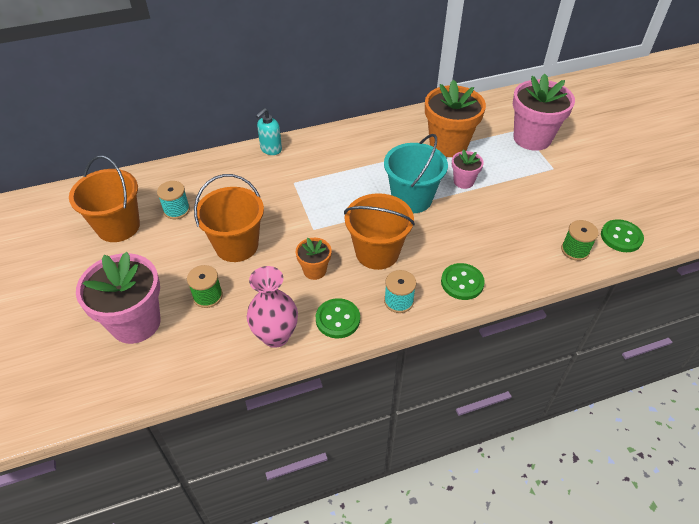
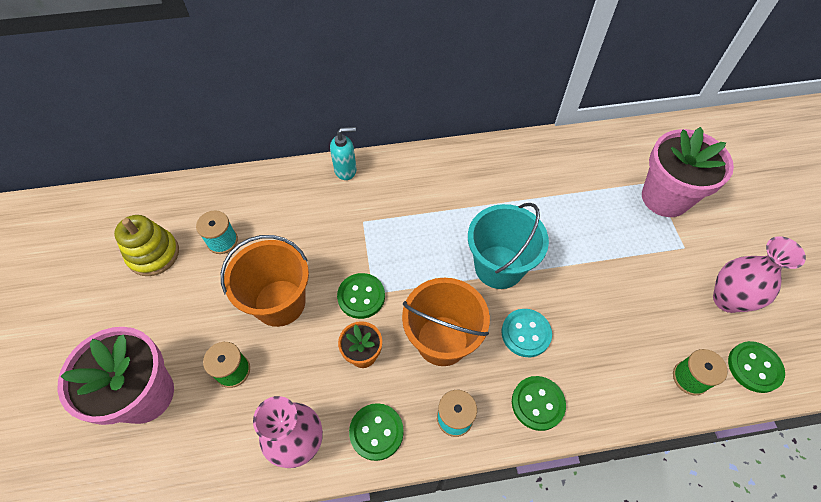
camera: 10 degrees right, 10 degrees up
(118, 226) = (153, 254): orange bucket -> yellow stacking toy
(271, 149) = (346, 170): turquoise soap dispenser -> turquoise soap dispenser turned 150 degrees counterclockwise
(304, 232) = (361, 296): none -> green button
(443, 239) = (526, 333): none -> turquoise button
(448, 144) = (558, 193): orange flower pot -> none
(463, 181) = (567, 250): pink flower pot -> none
(592, 197) = (727, 299): none -> pink vase

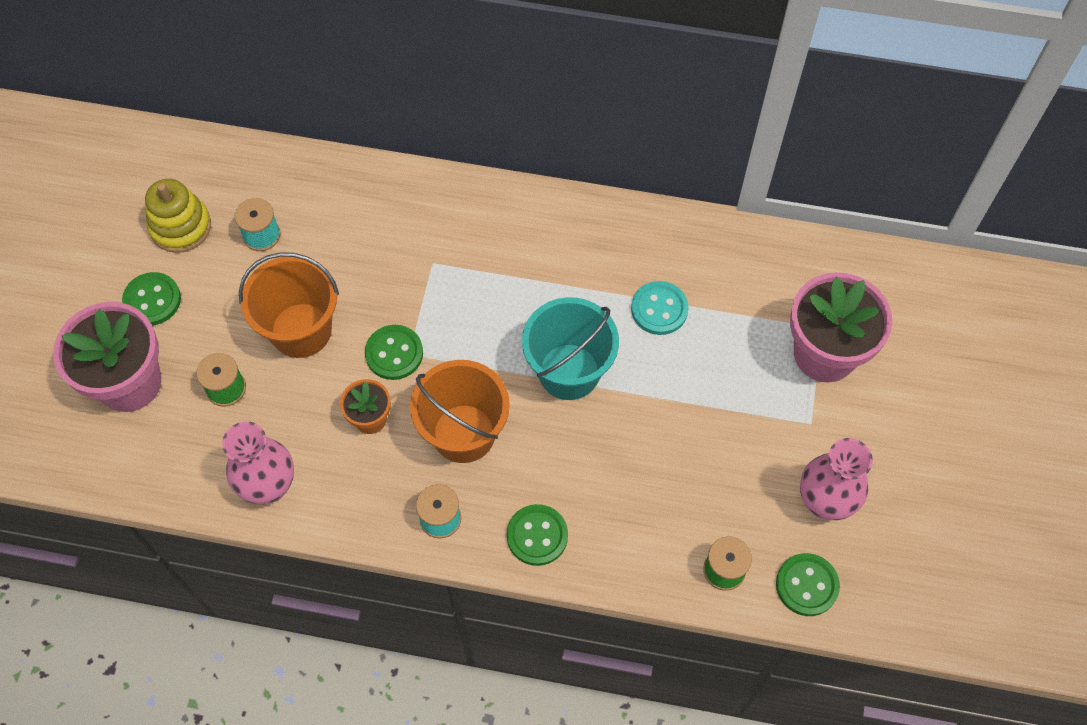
camera: 20 degrees right, 5 degrees up
(346, 170) = (438, 189): turquoise soap dispenser -> none
(376, 432) = (352, 503): green button -> green button (152, 300)
(526, 333) = (562, 458): turquoise button -> turquoise button (659, 309)

